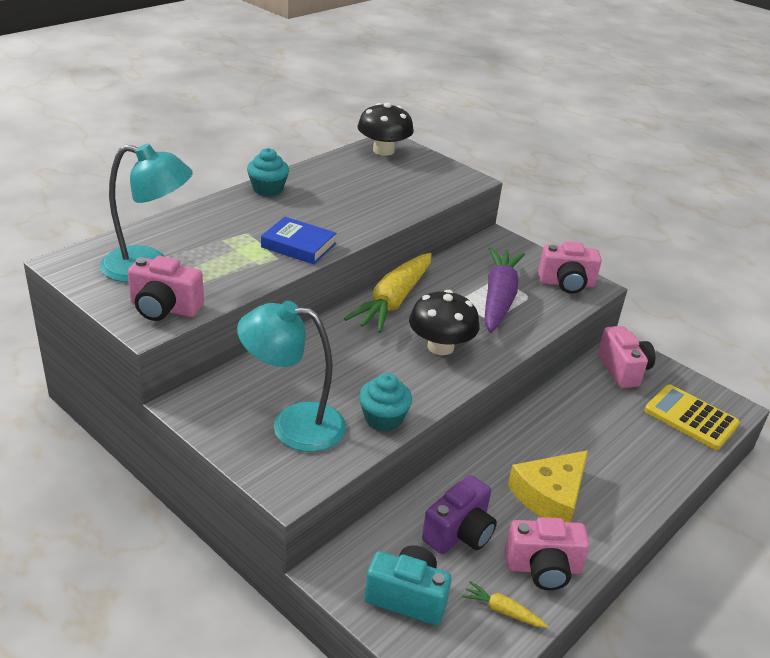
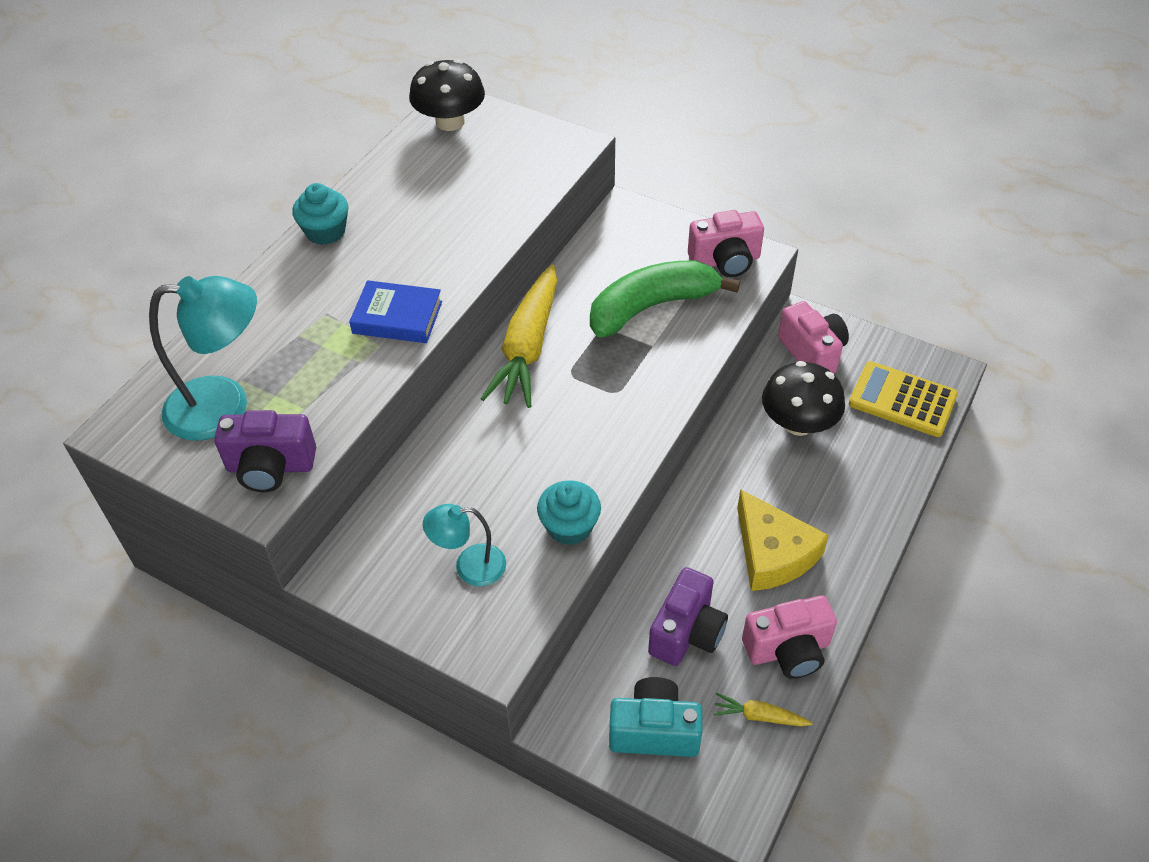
camera: 10 degrees left, 15 degrees up
(164, 308) = (271, 467): pink camera -> purple camera
(293, 425) = (469, 566): turquoise lamp -> turquoise lamp, size x0.58
(440, 347) = (604, 401): black mushroom -> black mushroom (798, 423)
(498, 298) = (651, 307): purple carrot -> green banana
(550, 496) = (772, 553): yellow cheese -> yellow cheese turned 60 degrees counterclockwise

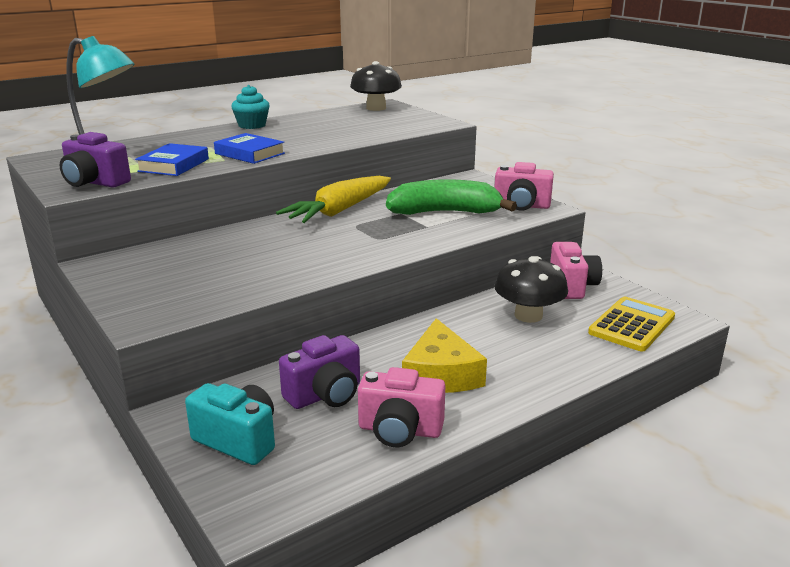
camera: 25 degrees right, 25 degrees down
(328, 384) = (173, 165): none -> blue book
(469, 566) = (181, 282): turquoise lamp -> none
(569, 526) = (271, 282): turquoise cupcake -> none
(759, 716) = (334, 461): yellow carrot -> none
(902, 400) = (632, 325): yellow calculator -> yellow calculator turned 75 degrees clockwise

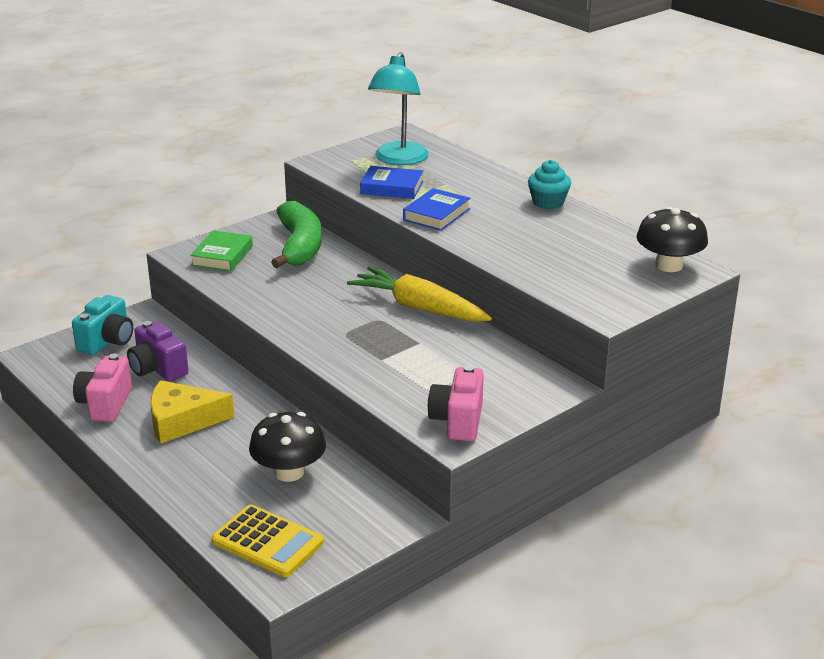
camera: 85 degrees right, 5 degrees up
(95, 182) = (338, 166): purple camera -> none
(169, 296) = (222, 256): none -> green book
(445, 212) = (425, 369): green banana -> green banana (299, 246)
(572, 286) = (362, 507): pink camera -> none

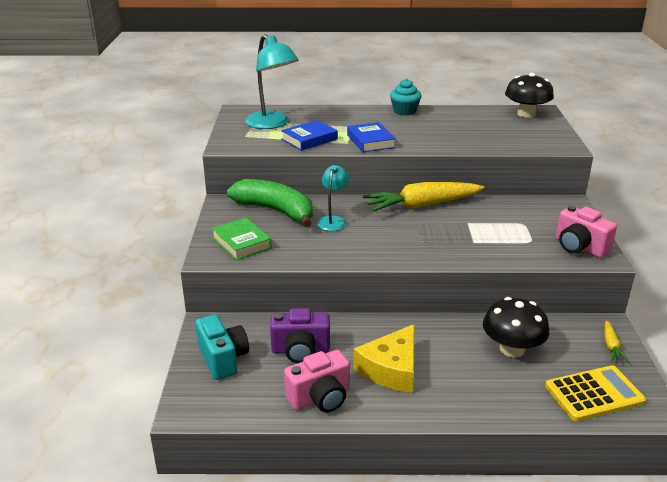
camera: 50 degrees left, 0 degrees up
(105, 404) = (320, 398): pink camera -> pink camera turned 75 degrees counterclockwise
(320, 278) = (333, 221): none -> turquoise lamp
(367, 529) = (611, 346): none -> yellow carrot

